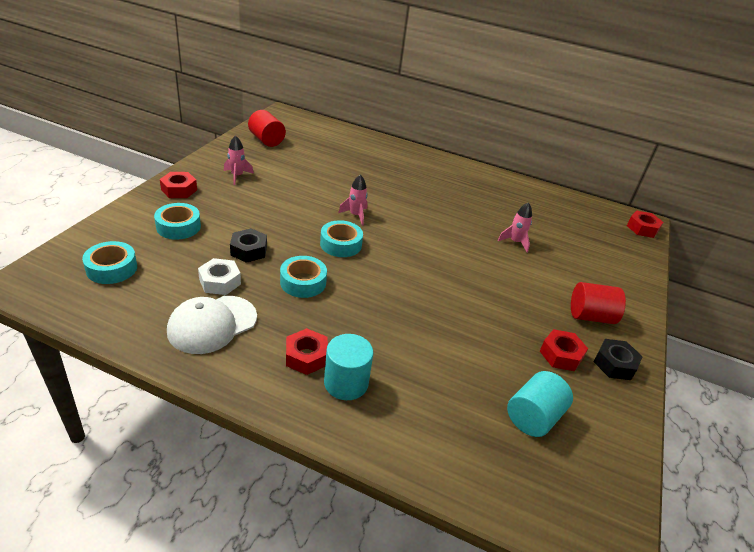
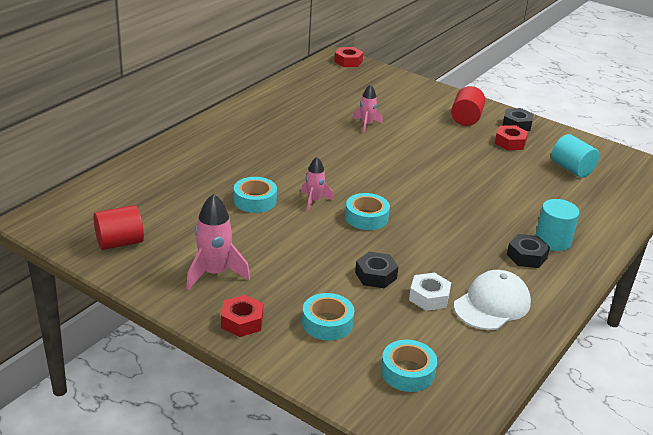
camera: 75 degrees left, 5 degrees down
(212, 324) = (492, 304): white cap -> white cap turned 105 degrees counterclockwise
(237, 176) = (214, 273): pink rocket -> pink rocket, size x1.63
(303, 282) = (428, 247): turquoise tape -> turquoise tape (255, 200)
(306, 356) = (526, 256): red nut -> black nut

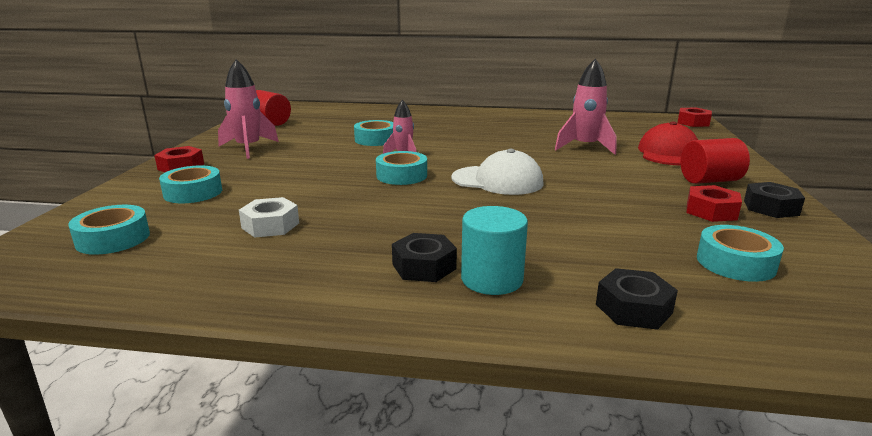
camera: 65 degrees right, 10 degrees down
(366, 124) = (585, 147): pink rocket -> pink rocket, size x1.63
(376, 275) = (294, 196): black nut -> black nut (633, 308)
(407, 104) = (668, 153): none -> red cap
(492, 304) = (280, 262): white cap -> white cap (497, 181)
(571, 169) = (735, 263): turquoise cylinder -> turquoise tape

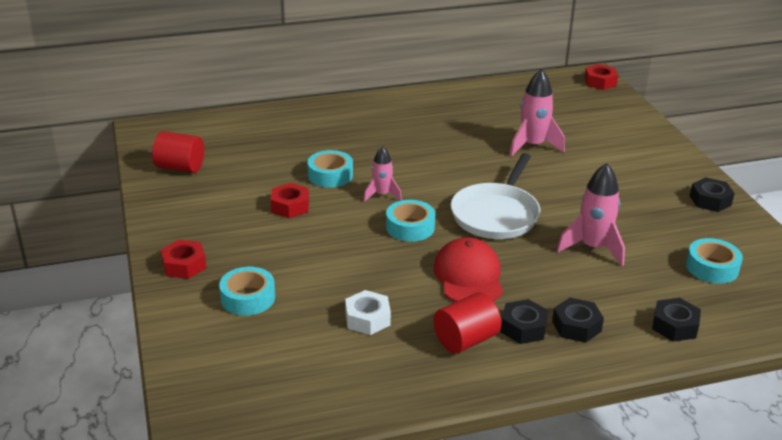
camera: 25 degrees left, 10 degrees up
(113, 239) = (256, 369): turquoise tape -> none
(248, 148) = (216, 219): pink rocket -> pink rocket (593, 248)
(492, 279) = (576, 326): turquoise cylinder -> black nut
(497, 181) = (496, 215): white cap -> white pan
(668, 153) = (605, 140): red cap -> red cap (468, 276)
(709, 180) = (655, 175): red cylinder -> red cylinder (465, 340)
(711, 211) = (673, 215): red nut -> red nut (290, 206)

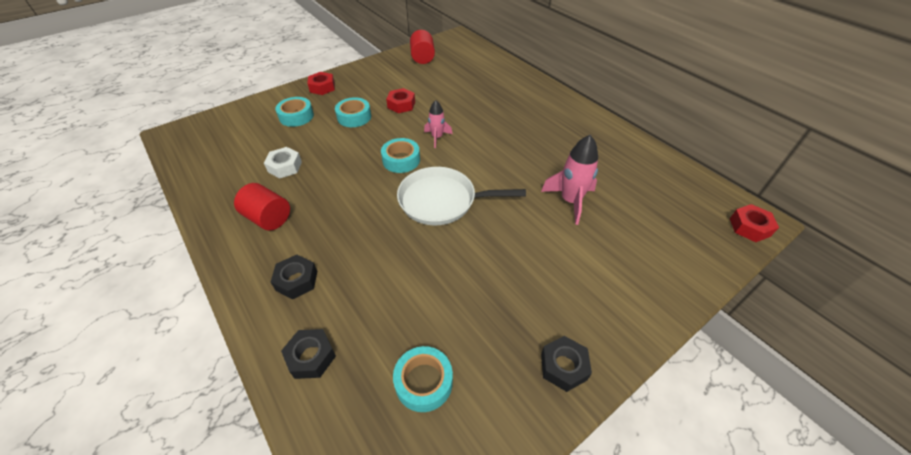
camera: 70 degrees right, 15 degrees up
(330, 175) = (449, 110): turquoise tape -> turquoise tape (354, 117)
(468, 276) = (348, 203): red cap -> none
(523, 328) = (289, 247): black nut -> none
(593, 248) = (419, 273): pink rocket -> none

